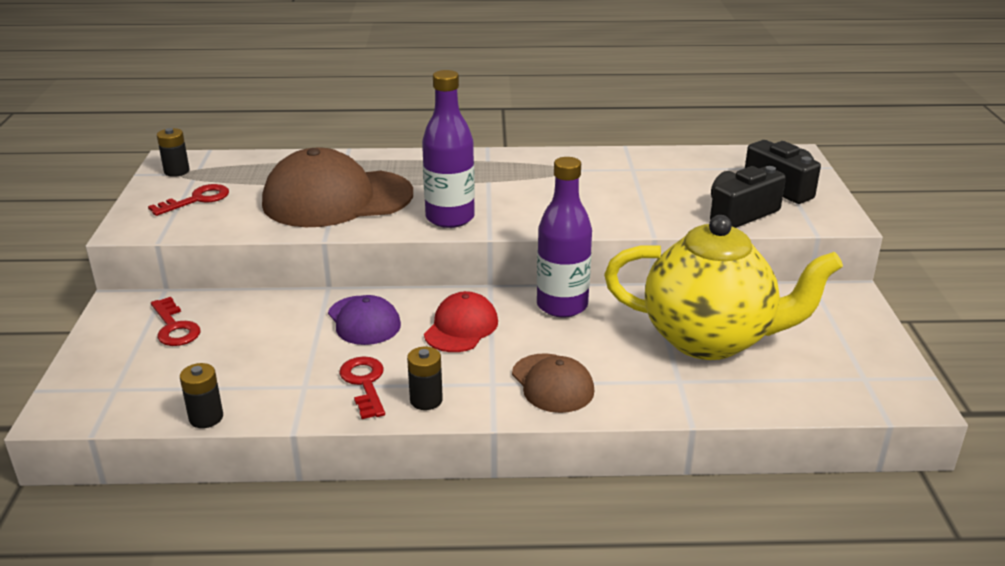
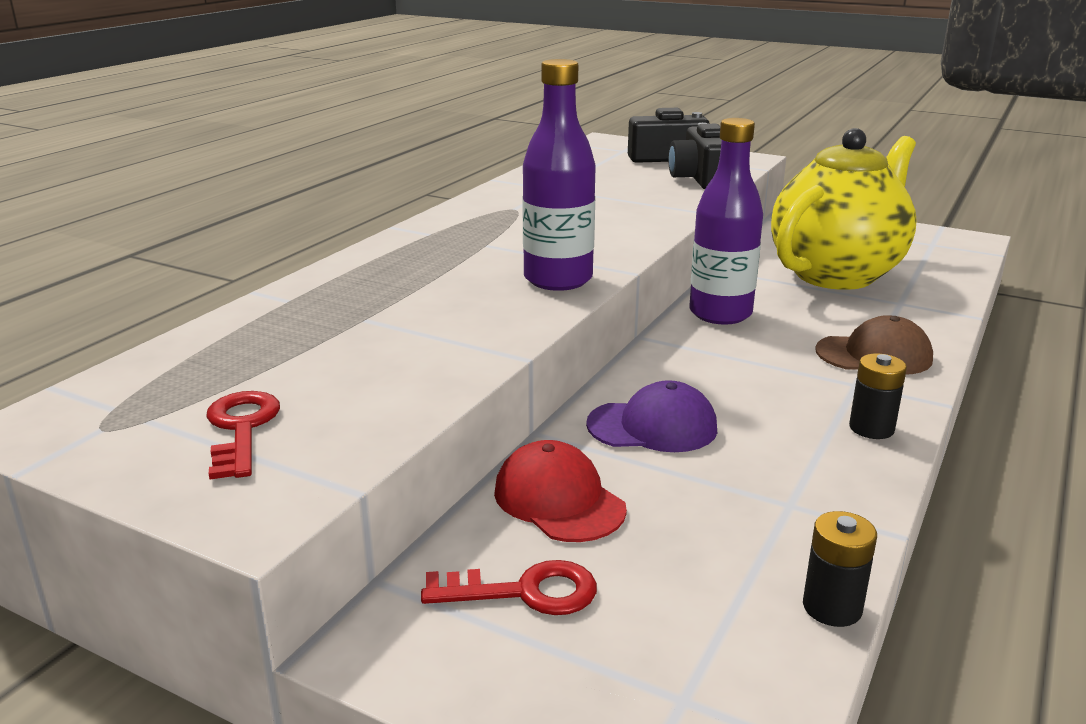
camera: 60 degrees left, 5 degrees down
(176, 171) = (87, 429): black battery -> none
(337, 199) = (409, 327): brown cap -> none
(364, 383) = (810, 459): red key -> none
(461, 327) = (722, 372): red cap -> red cap (558, 500)

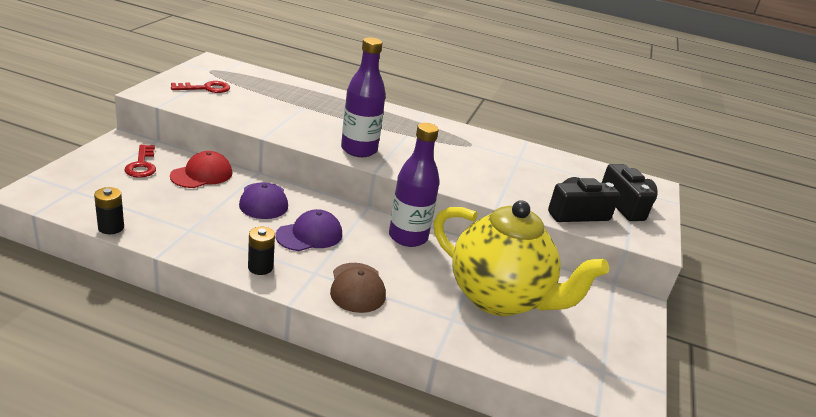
camera: 75 degrees right, 5 degrees up
(750, 386) = (309, 235): none -> purple cap

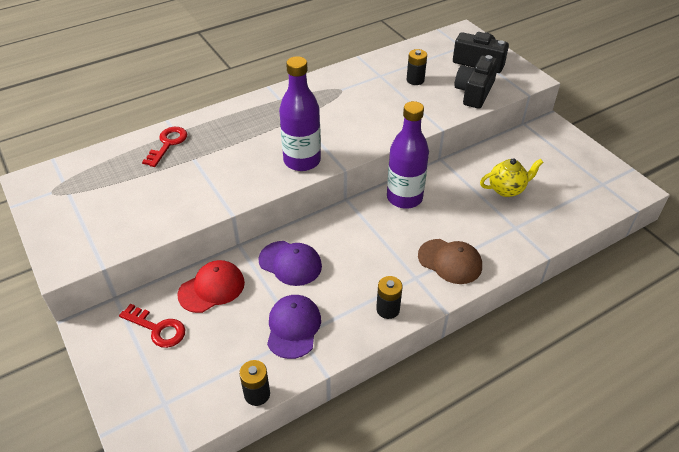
camera: 45 degrees left, 15 degrees up
(202, 174) = (212, 288): red cap -> red cap turned 60 degrees clockwise
(205, 88) = (93, 213): red key -> red key (168, 144)
(309, 235) = (362, 256): purple cap -> purple cap (293, 327)
(499, 298) = (507, 189): yellow teapot -> yellow teapot, size x0.44
(541, 176) = (415, 80): none -> black battery

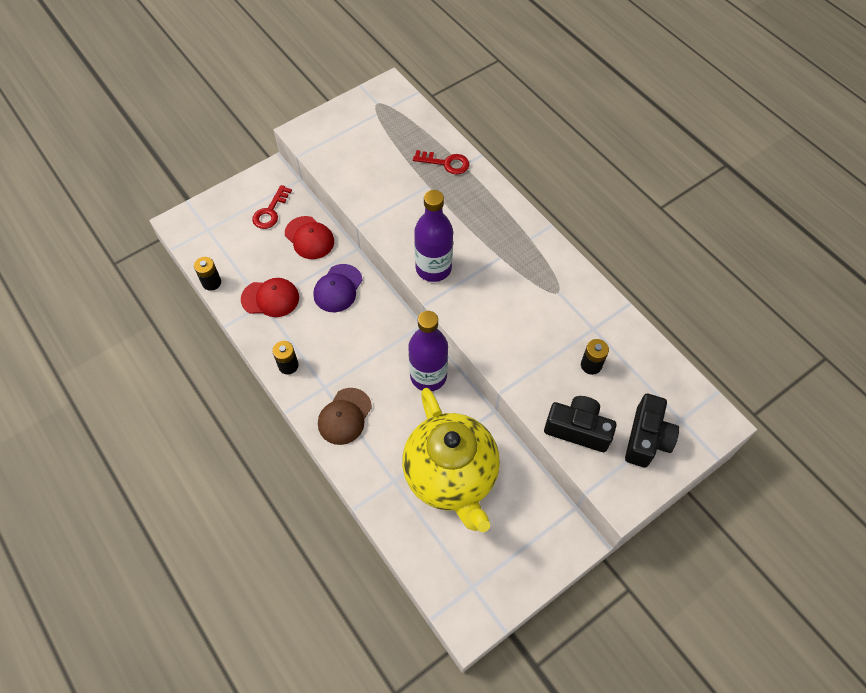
camera: 85 degrees right, 15 degrees up
(293, 327) = (270, 298): purple cap -> red cap
(507, 189) = (451, 477): yellow teapot -> yellow teapot, size x2.28

